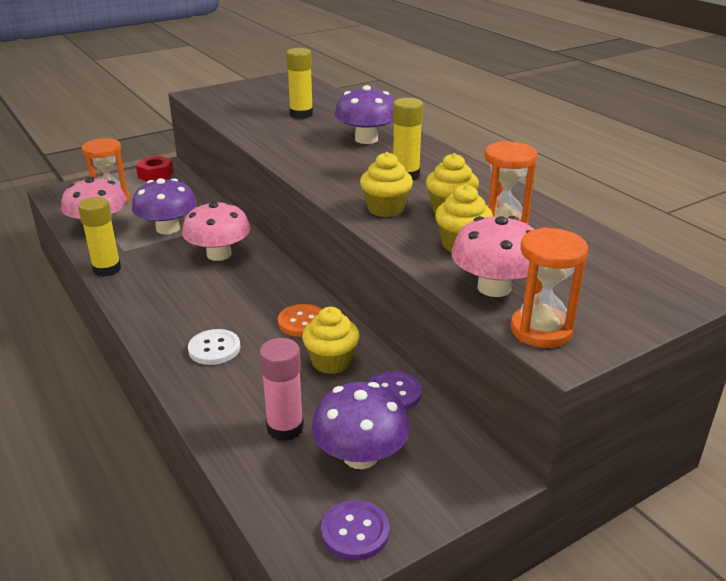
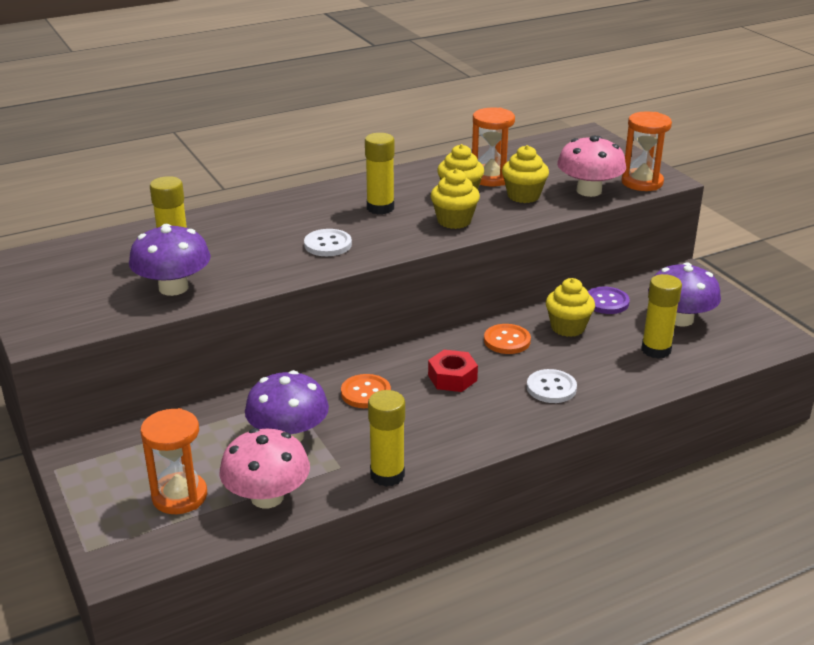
camera: 85 degrees left, 0 degrees up
(156, 175) = (101, 462): red nut -> red nut (452, 378)
(219, 254) = (365, 393): pink mushroom -> orange button
(285, 428) = (656, 350): pink glue stick -> yellow glue stick
(326, 159) = (328, 244): none -> white button
(355, 532) = (751, 324): purple button -> none
(366, 139) = (276, 222): purple mushroom -> purple mushroom (173, 288)

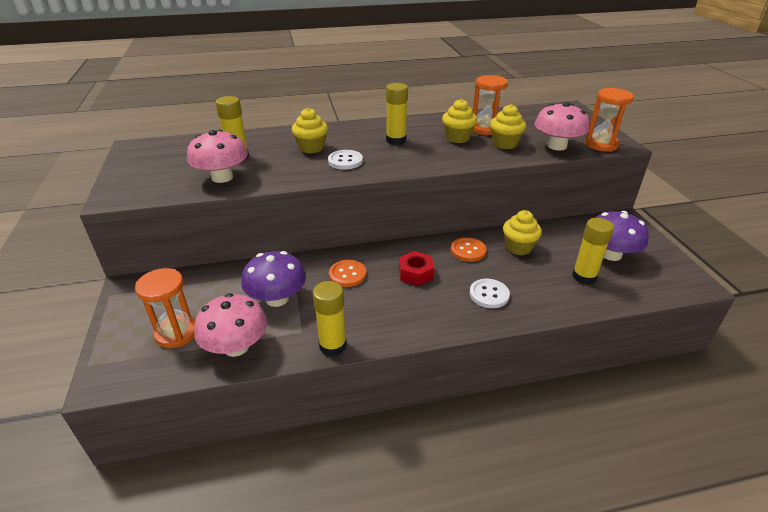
camera: 15 degrees right, 5 degrees up
(173, 288) = (222, 177): purple mushroom -> pink mushroom
(454, 221) = (445, 155): yellow cupcake -> yellow cupcake (311, 148)
(606, 302) = (555, 232): purple button -> none

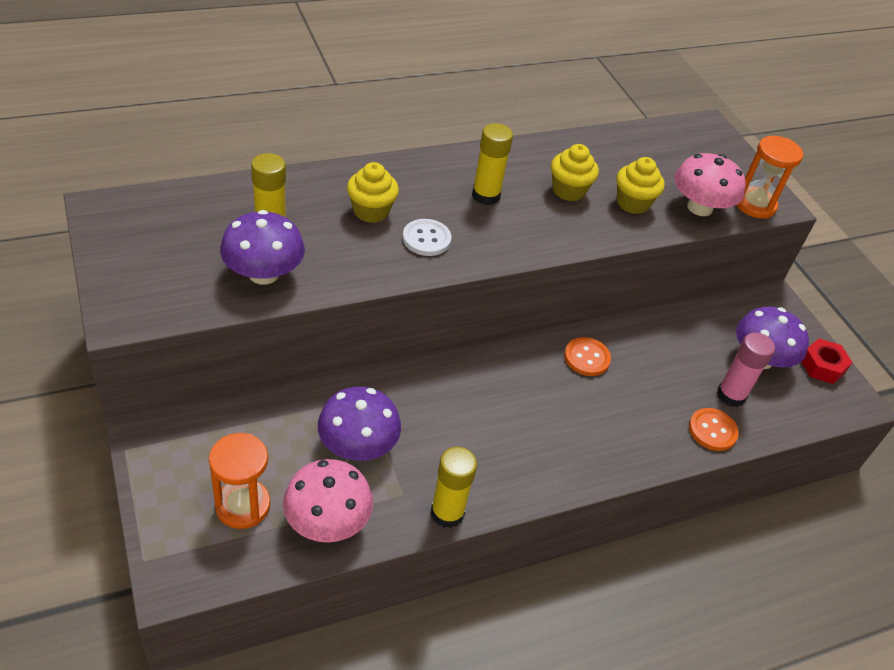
camera: 15 degrees left, 10 degrees up
(222, 177) = (263, 274): pink mushroom -> purple mushroom
(347, 274) = (440, 403): orange button -> orange button (712, 430)
(415, 273) = (527, 397): red nut -> red nut (822, 366)
(485, 129) = (603, 172): orange hourglass -> none
(489, 294) = (621, 427): white button -> none
(518, 247) = (649, 351): yellow cupcake -> none
(584, 276) = (731, 395): yellow glue stick -> pink glue stick

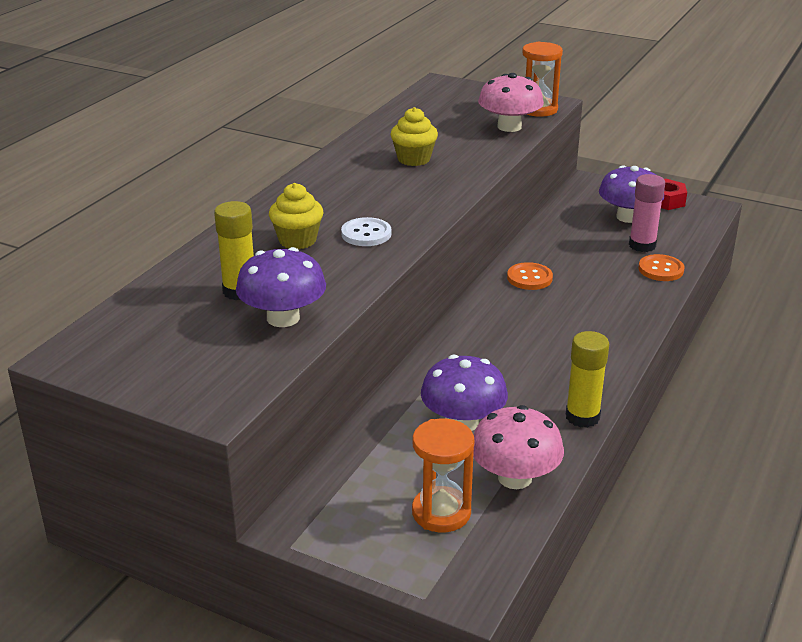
camera: 35 degrees left, 15 degrees down
(486, 195) = (363, 190): yellow glue stick -> none
(632, 203) = (466, 145): yellow cupcake -> none

